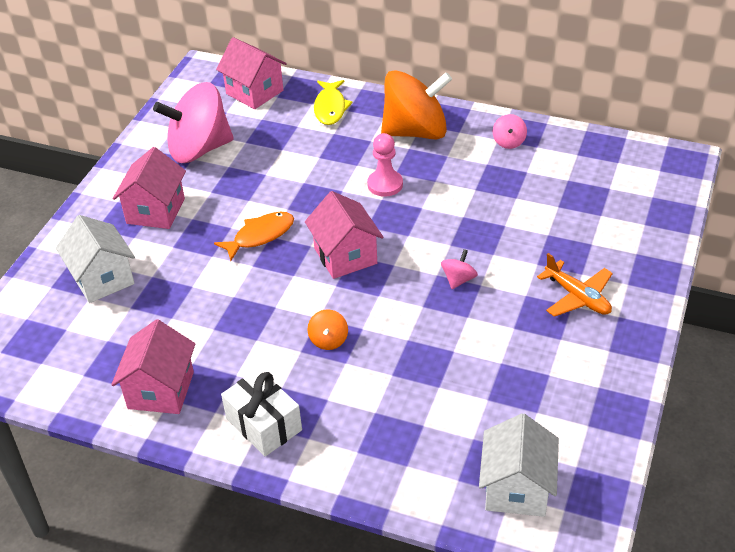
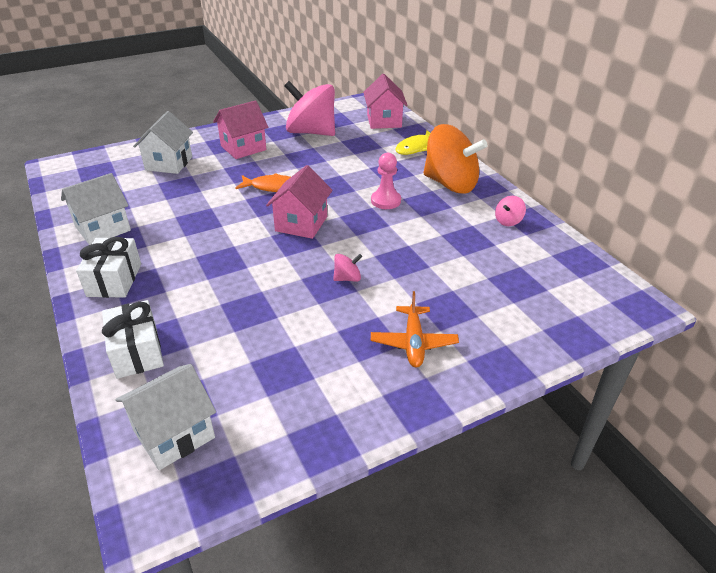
camera: 40 degrees right, 5 degrees down
(161, 390) = (103, 229): pink house -> white house
(328, 340) = (219, 260): orange spinning top -> none
(390, 461) = (137, 351): none -> white gift

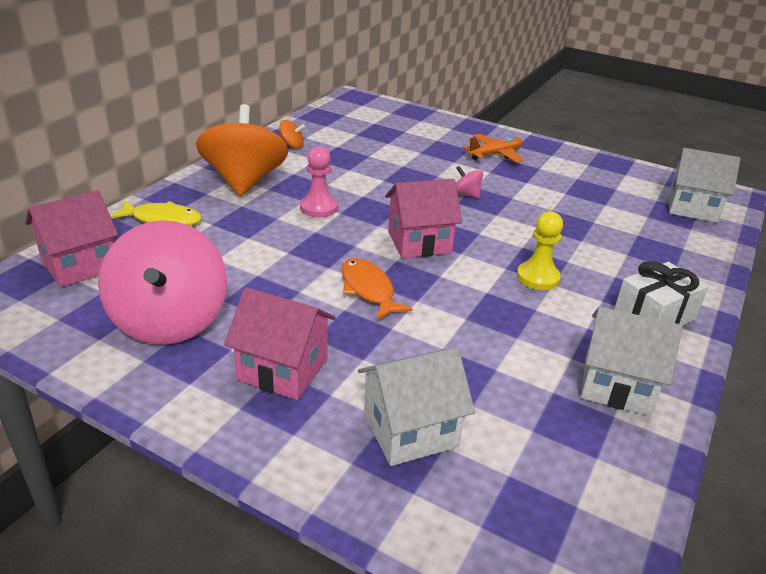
camera: 125 degrees left, 5 degrees down
(137, 351) = (680, 254): white gift -> none
(209, 253) = (537, 277): none -> yellow pawn
(508, 221) = (291, 146): pink spinning top -> orange spinning top

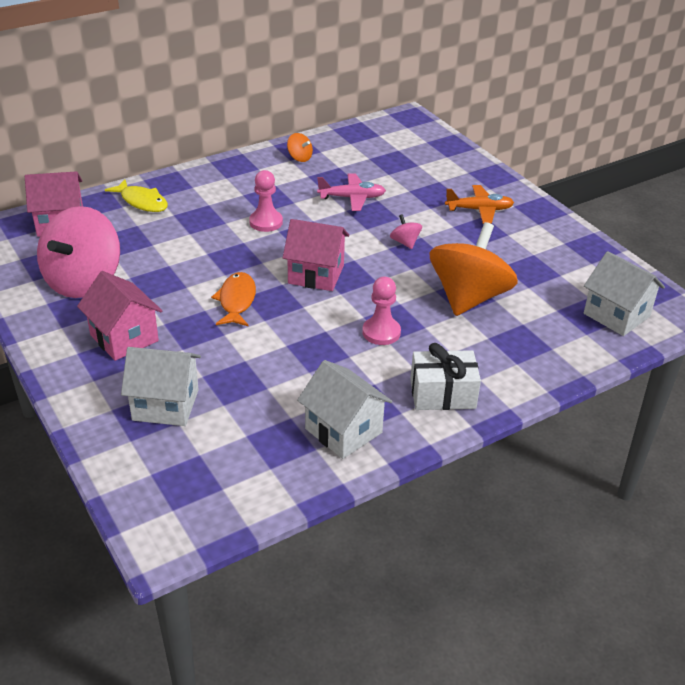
camera: 30 degrees right, 5 degrees up
(244, 181) = (230, 183): orange spinning top -> orange spinning top (468, 297)
(377, 169) = (352, 198): none -> pink plane
(537, 277) = (381, 332): yellow pawn -> pink pawn

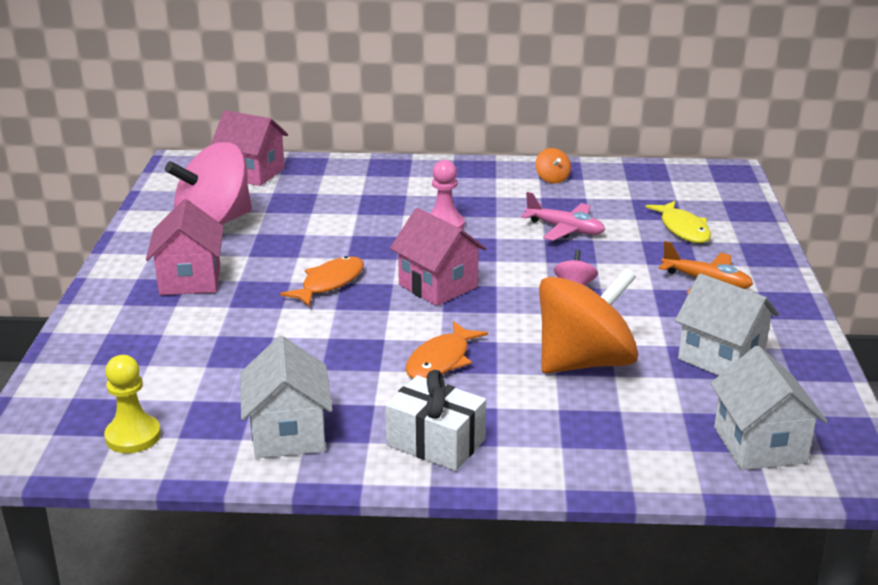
camera: 35 degrees right, 10 degrees down
(142, 202) = (345, 175): yellow fish -> yellow fish (683, 229)
(165, 405) = (155, 346): white house -> white house (721, 357)
(237, 483) = (133, 436): none -> yellow pawn
(381, 332) = (441, 360): pink pawn -> orange fish

